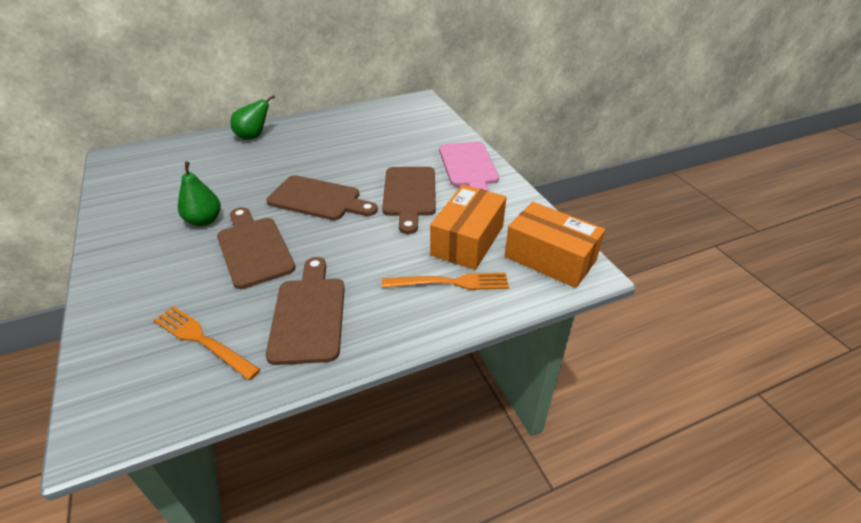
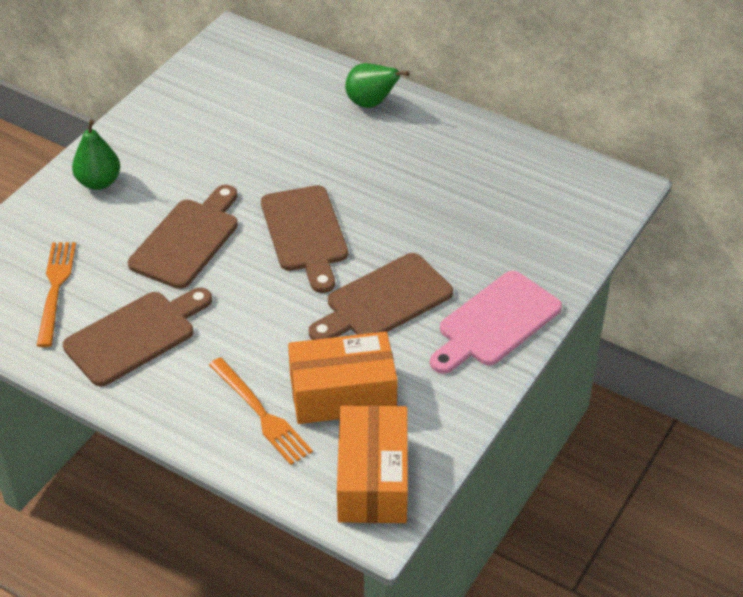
camera: 55 degrees right, 5 degrees up
(204, 221) = (196, 177): green pear -> green pear (99, 182)

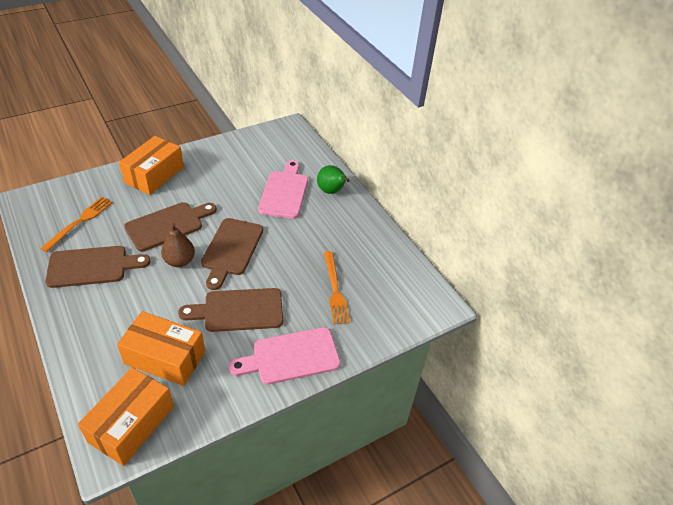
camera: 25 degrees right, 0 degrees up
(99, 182) = (154, 175): green pear -> orange box
(250, 277) = (179, 261): none -> brown pear
(261, 414) = (111, 346): orange fork -> orange fork (335, 290)
(308, 130) = (284, 192): none -> pink cutting board

